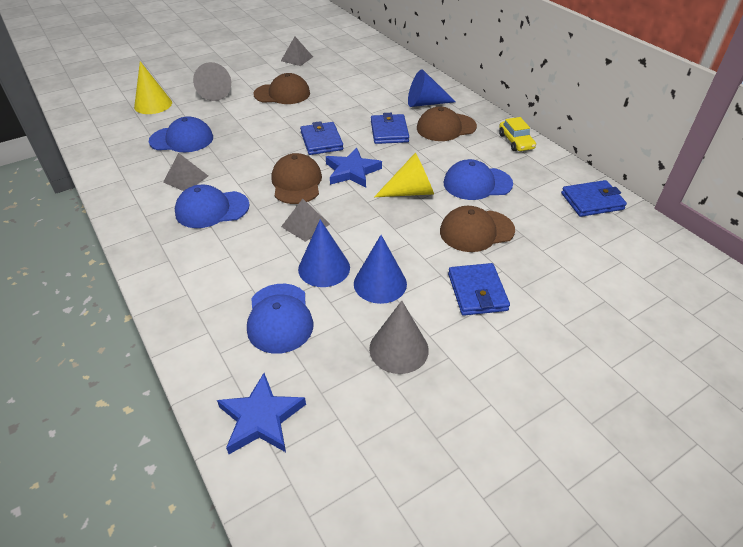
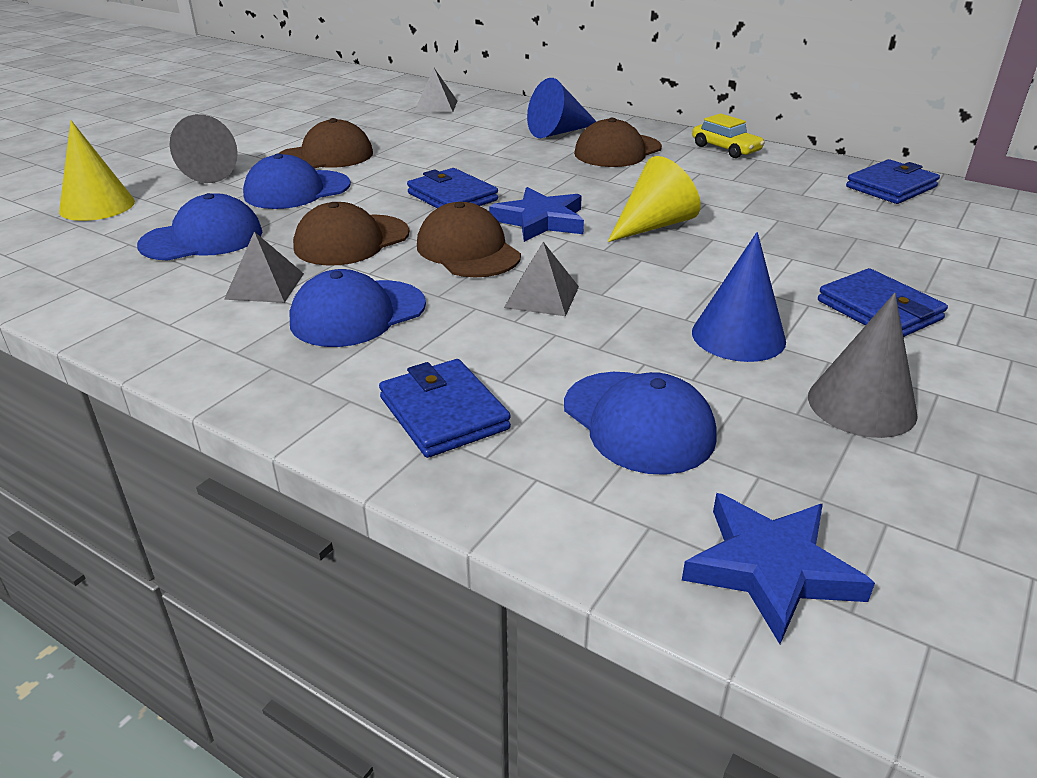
camera: 25 degrees left, 10 degrees down
(297, 58) = (305, 115): grey pyramid -> grey pyramid (436, 106)
(324, 268) = (633, 340): blue cone -> none
(389, 132) = (543, 169): blue wallet -> blue wallet (443, 413)
(476, 231) = (793, 246): brown cap -> brown cap (351, 240)
(477, 183) = (731, 198): blue cap -> blue cap (297, 190)

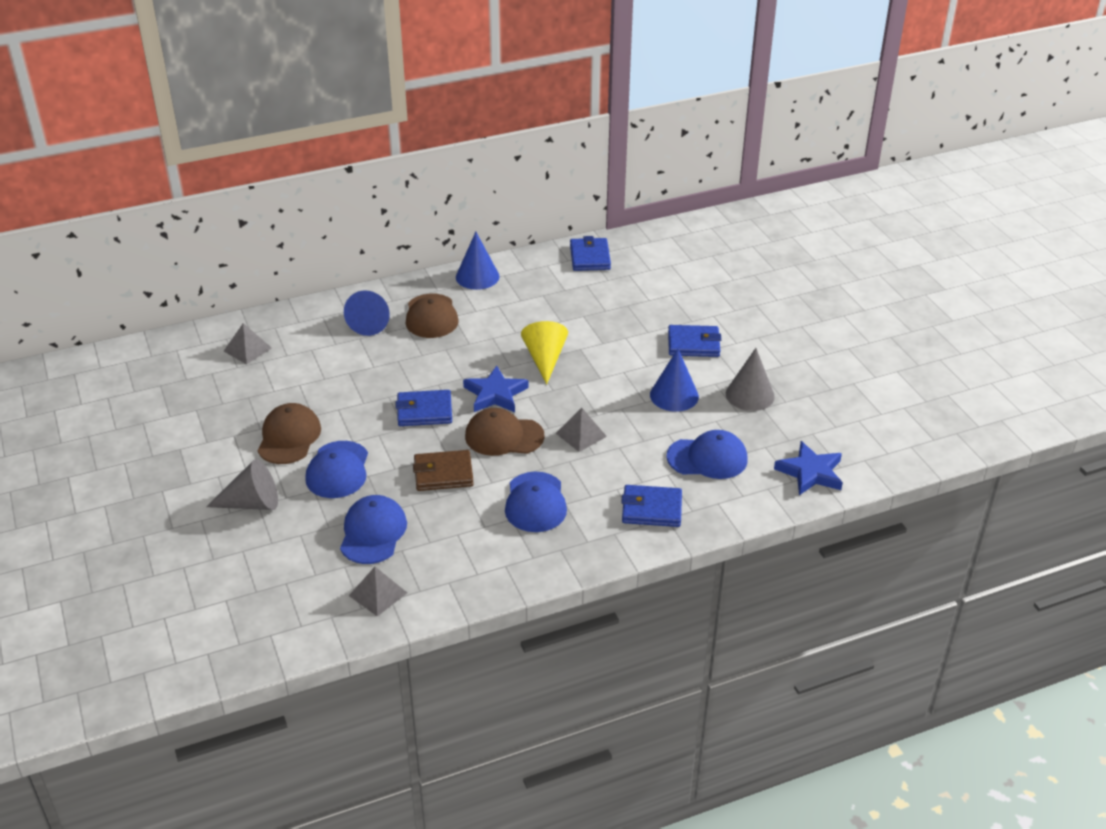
camera: 55 degrees left, 5 degrees up
(97, 206) = (259, 567): yellow cone -> none
(265, 286) = (468, 525): grey pyramid -> grey pyramid (378, 594)
(351, 240) = (443, 474): brown cap -> brown wallet
(725, 149) = (477, 276): yellow car -> blue cone

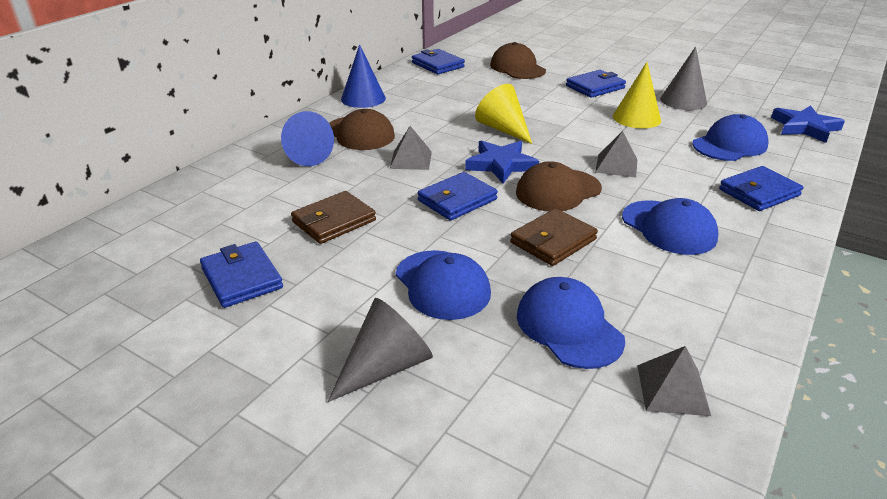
camera: 35 degrees left, 5 degrees down
(235, 410) = (241, 278): none -> blue wallet
(247, 349) = (190, 219): grey pyramid -> grey pyramid (411, 160)
(289, 437) = (343, 278): brown cap -> brown cap (517, 68)
(328, 392) = (334, 221): none -> brown wallet
(674, 395) = (636, 118): blue cone -> yellow cone

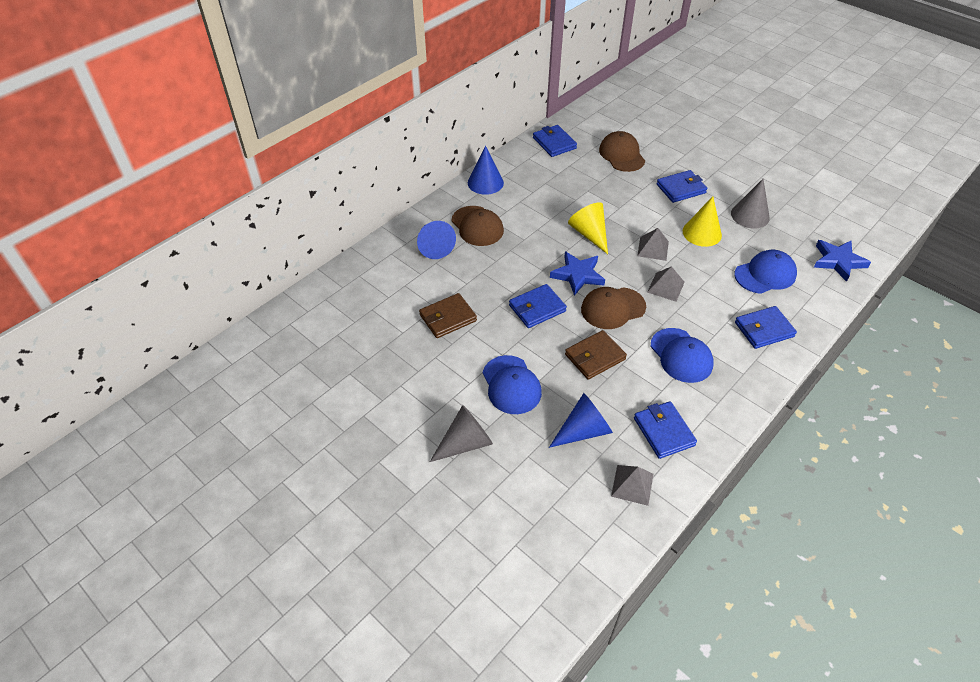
camera: 10 degrees right, 15 degrees up
(241, 278) = (384, 361): blue wallet -> blue wallet (663, 431)
(411, 160) = (511, 261): grey pyramid -> grey pyramid (653, 248)
(568, 327) = (584, 430): blue cap -> blue cone

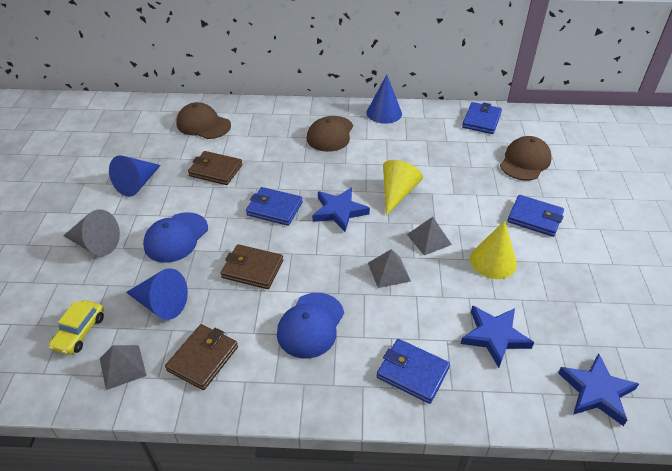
camera: 50 degrees right, 5 degrees down
(434, 246) = (283, 126): blue cone -> blue cone (137, 184)
(569, 498) = (79, 332): none -> yellow car
(613, 308) = (323, 251): brown cap -> brown cap (203, 125)
(663, 431) = (203, 358): blue wallet -> brown wallet
(750, 215) = (567, 284): grey cone -> none
(765, 274) = (494, 336): blue cap -> blue star

